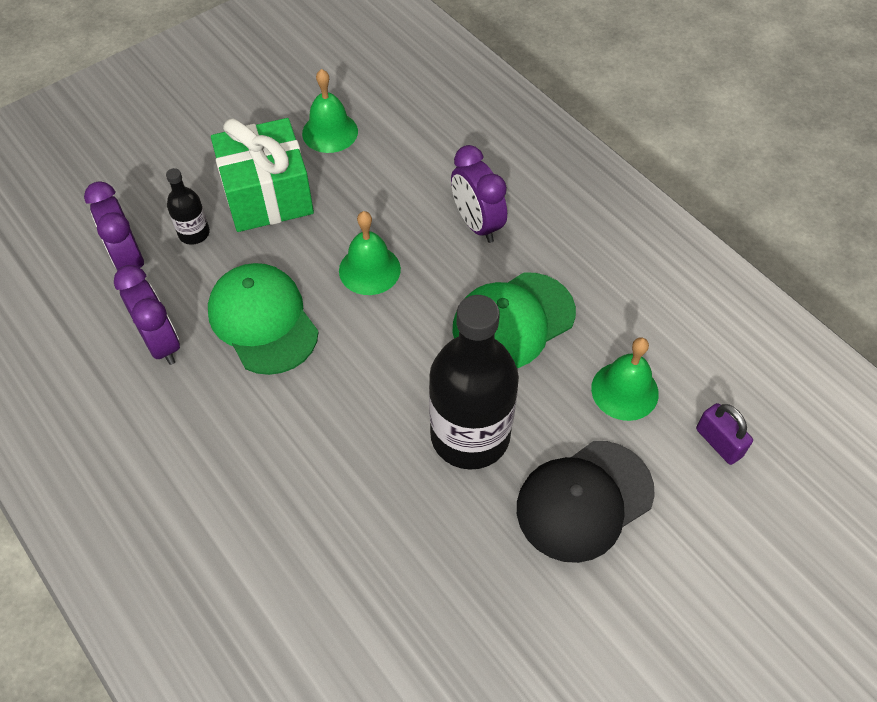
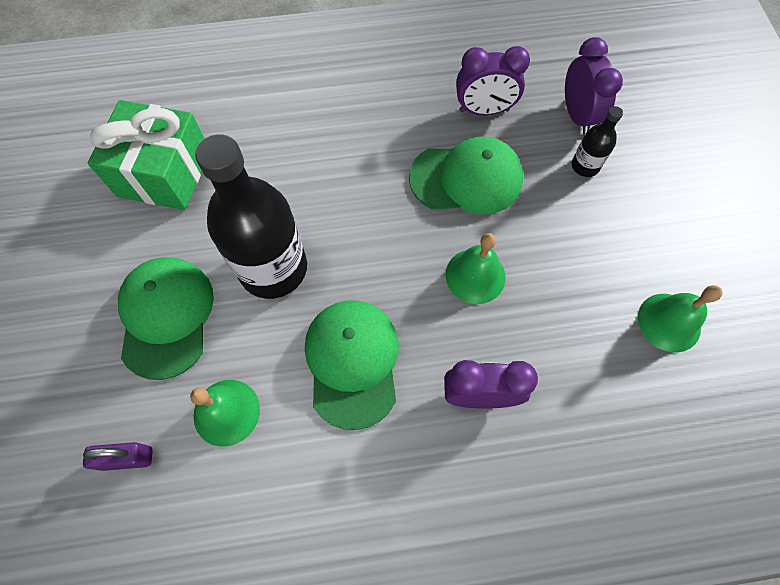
camera: 120 degrees right, 10 degrees up
(129, 260) = (577, 115): purple clock -> purple clock turned 75 degrees clockwise
(267, 195) = (605, 234): green gift -> green gift (164, 173)
(584, 500) = (166, 317): black cap -> green cap

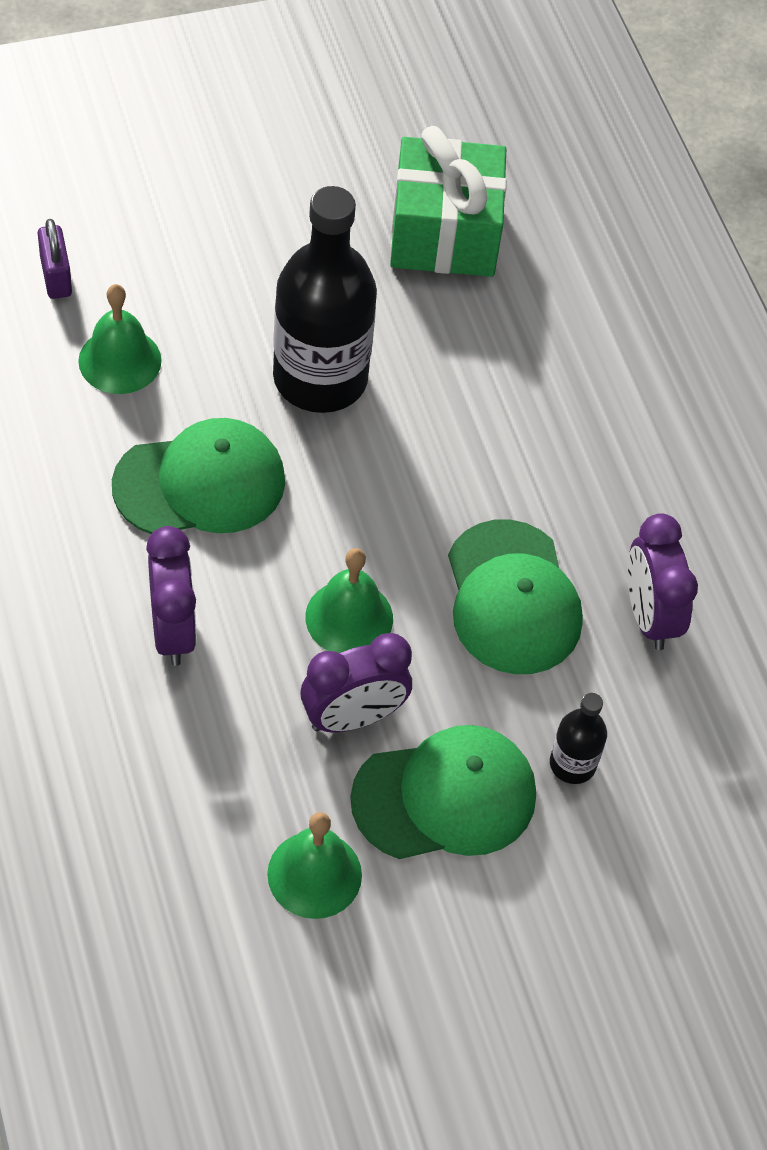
camera: 75 degrees right, 10 degrees down
(166, 317) = (234, 277): green cap -> green cap (445, 797)
(577, 115) = (672, 753): purple clock -> purple clock (353, 717)

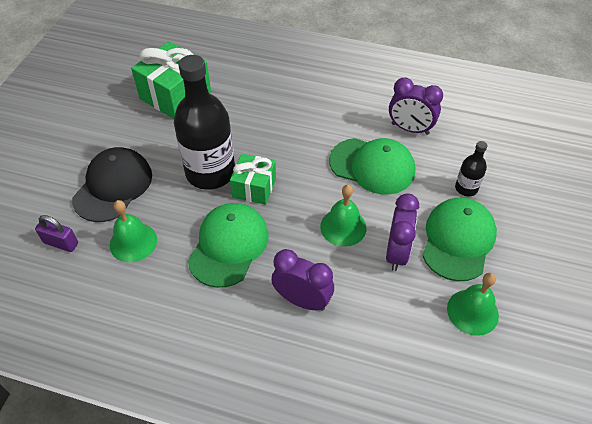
camera: 50 degrees left, 5 degrees down
(197, 272) = (113, 186): none -> black cap
(335, 454) = (254, 187): none -> green gift

